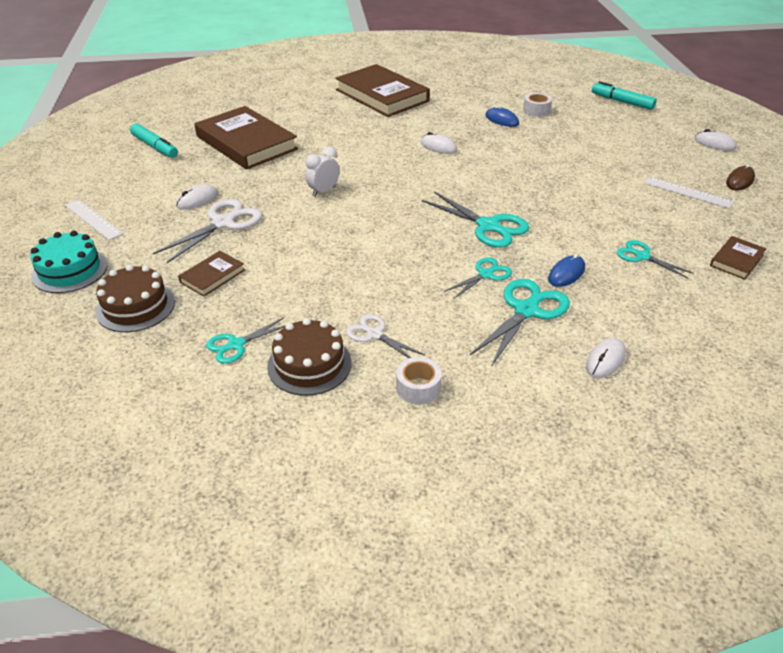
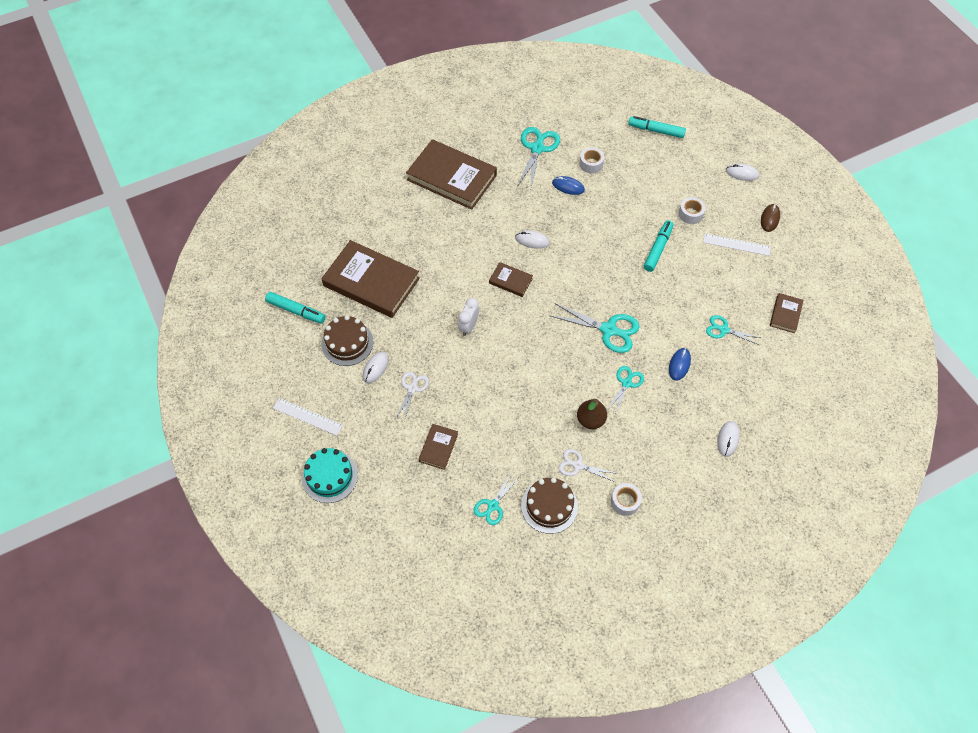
camera: 20 degrees left, 20 degrees up
(135, 306) = (403, 495): brown cake -> brown cake (347, 343)
(223, 223) = (412, 388): white scissors -> white scissors, size x0.61
(395, 169) = (510, 281): none -> brown book
(418, 296) = (590, 420): none -> brown pear
(526, 310) = (665, 410): turquoise scissors -> turquoise scissors (537, 148)
(584, 178) = (658, 249): none -> turquoise marker
(637, 161) = (690, 214): none -> white tape

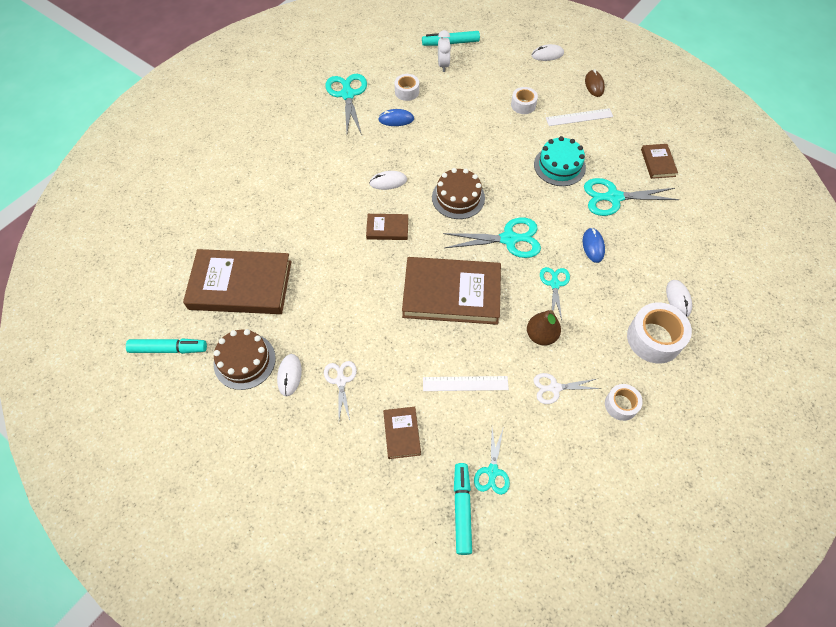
camera: 25 degrees left, 0 degrees up
(307, 416) = (237, 463): white ruler -> white ruler (465, 383)
(330, 476) = (295, 522): turquoise cake -> turquoise cake (559, 166)
(452, 178) = (275, 150): brown book -> brown book (451, 294)
(468, 326) = (368, 291): white clock -> white clock (443, 65)
(549, 506) = (550, 444): brown cake -> brown cake (458, 197)
(658, 249) = (511, 146): turquoise marker -> turquoise marker (462, 509)
(686, 462) = (654, 338): none -> white tape
(723, 330) = (613, 197): turquoise scissors -> turquoise scissors, size x1.65

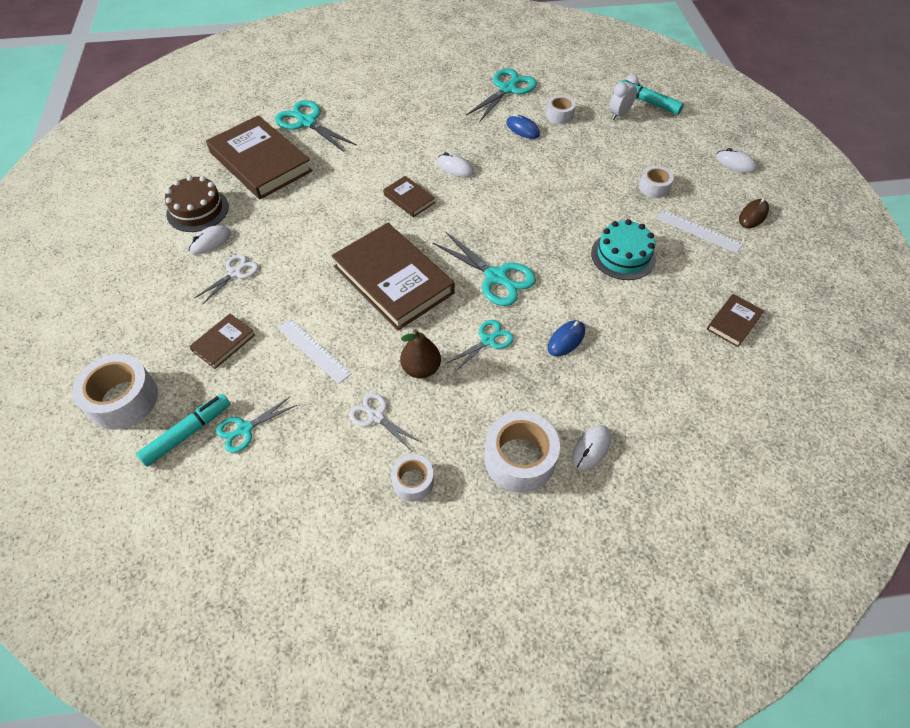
camera: 45 degrees right, 5 degrees down
(169, 349) = (168, 167): turquoise marker -> none
(389, 533) = (123, 399): none -> white tape
(458, 197) = (496, 216): brown cake -> none
(613, 197) = (642, 317): turquoise scissors -> turquoise scissors (306, 122)

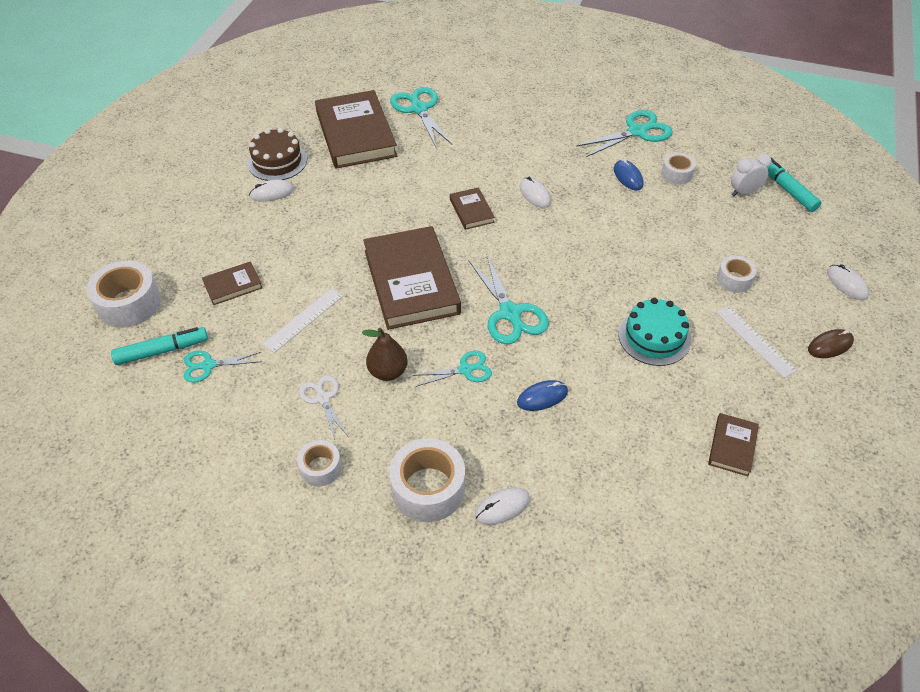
camera: 25 degrees right, 5 degrees down
(235, 272) = (277, 227): white scissors -> none
(314, 350) = (304, 320): white ruler -> white ruler turned 60 degrees clockwise
(733, 322) = (732, 446): brown book -> brown book turned 45 degrees counterclockwise

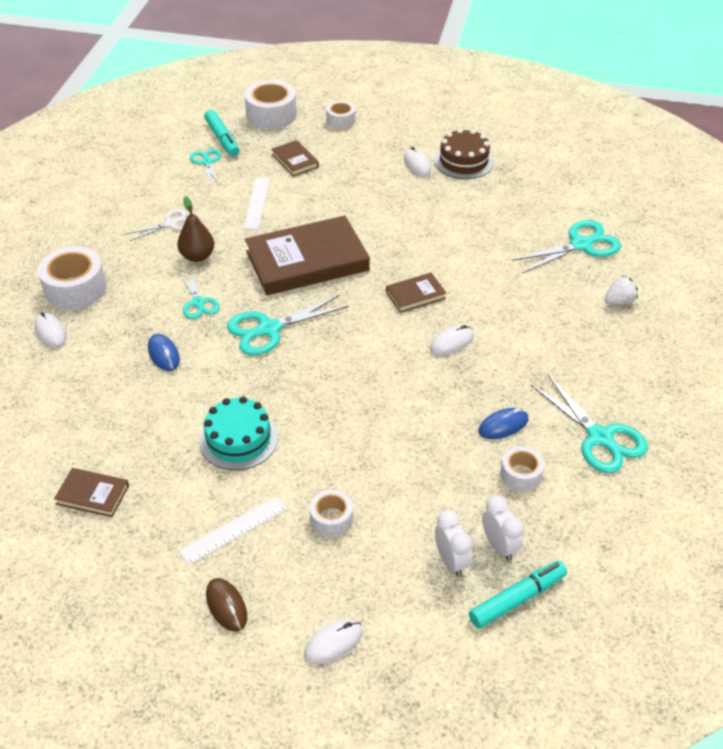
camera: 85 degrees right, 5 degrees down
(304, 320) = (257, 203): white ruler -> white ruler turned 60 degrees clockwise
(321, 468) = (102, 231): white tape -> white tape (341, 120)
(356, 134) = (521, 205): brown book -> none
(492, 101) = (619, 302): none -> white strawberry
(761, 217) = (451, 561): none -> white clock

